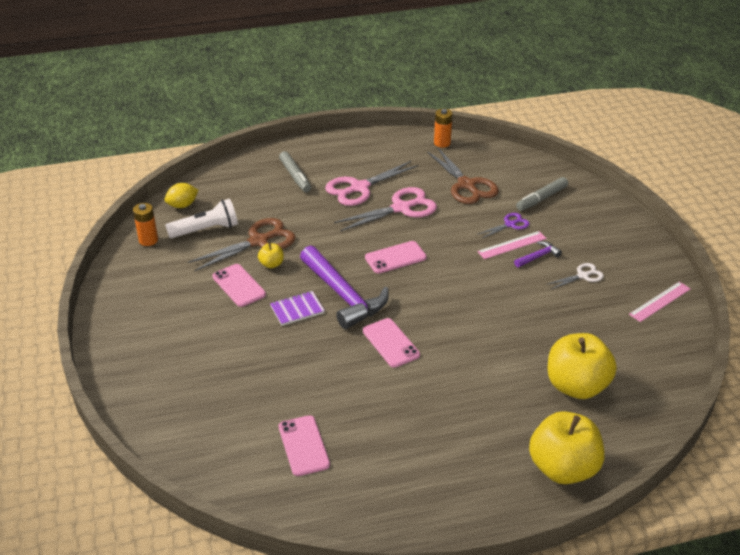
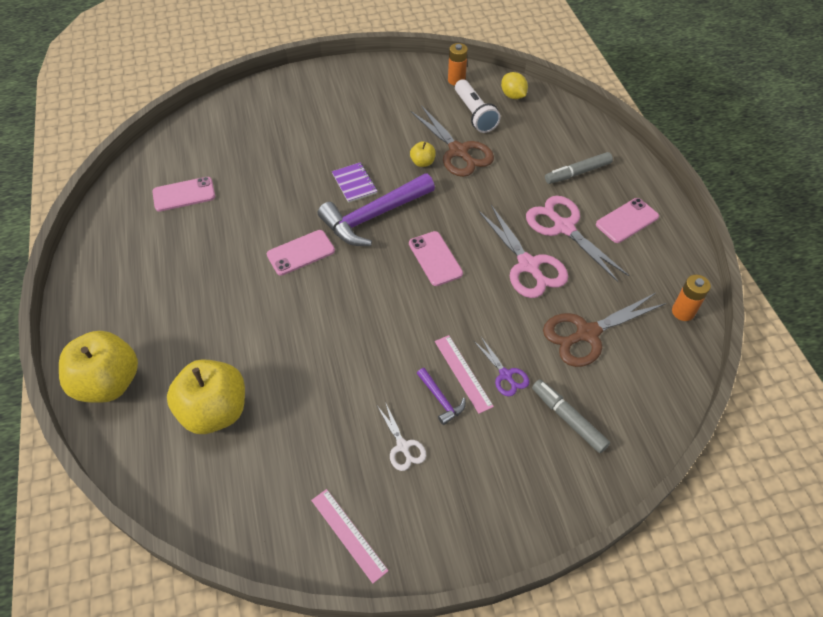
camera: 90 degrees right, 15 degrees up
(239, 285) = (390, 142): pink phone -> pink phone (627, 220)

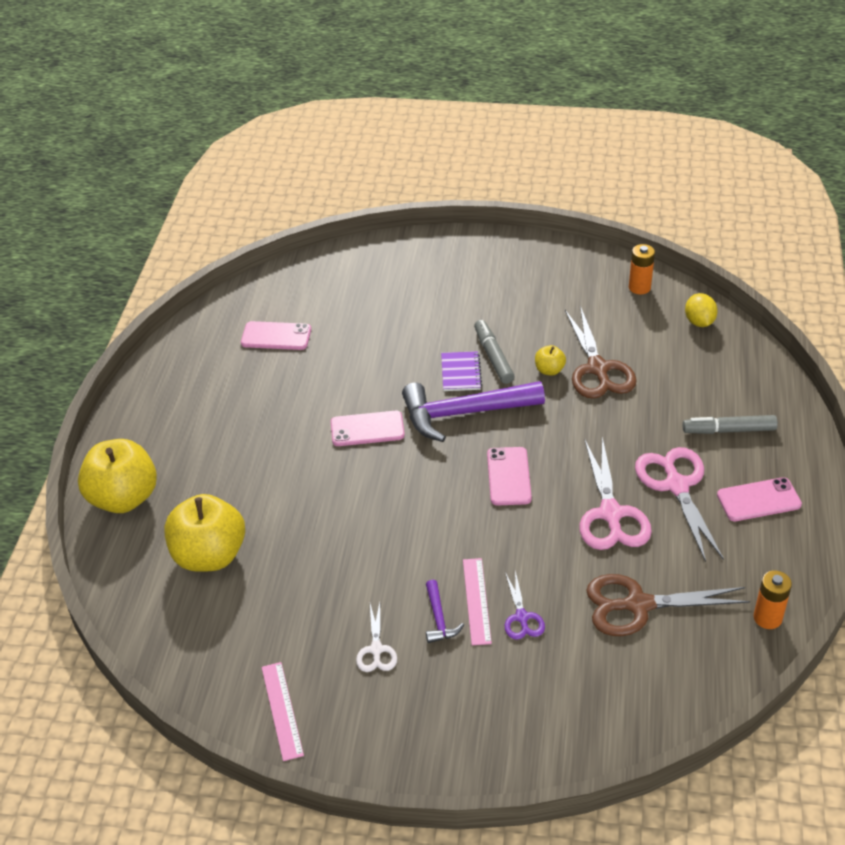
camera: 25 degrees right, 10 degrees down
(475, 114) = (640, 332): white flashlight -> none
(568, 419) = (566, 682): grey marker -> grey marker (493, 356)

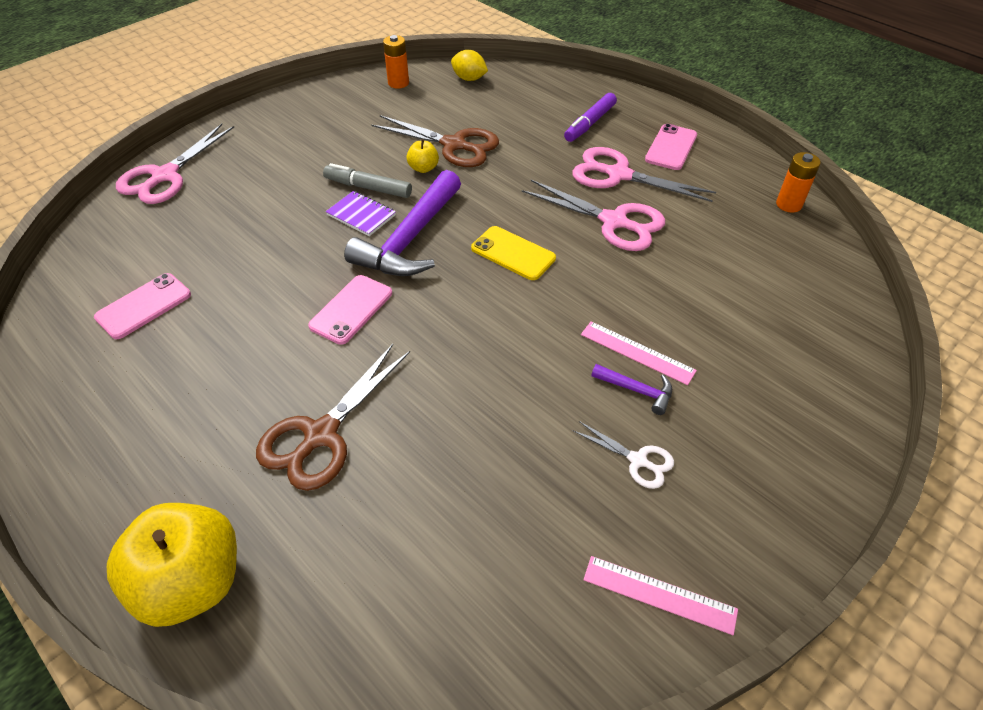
camera: 55 degrees left, 5 degrees up
(209, 555) = (376, 540): yellow apple -> none
(393, 255) = (165, 176): none -> pink scissors
(508, 476) = (513, 253): pink phone -> yellow phone
(522, 617) = (681, 334): purple scissors -> none
(638, 605) = (723, 260): brown scissors -> brown scissors (321, 435)
(728, 430) = (590, 123): grey marker -> purple marker

